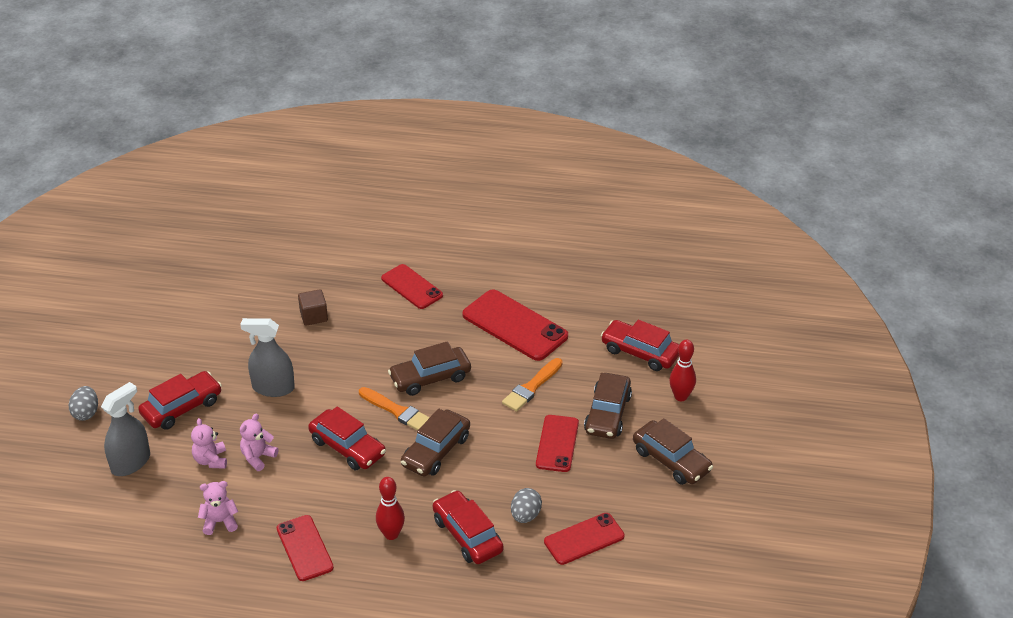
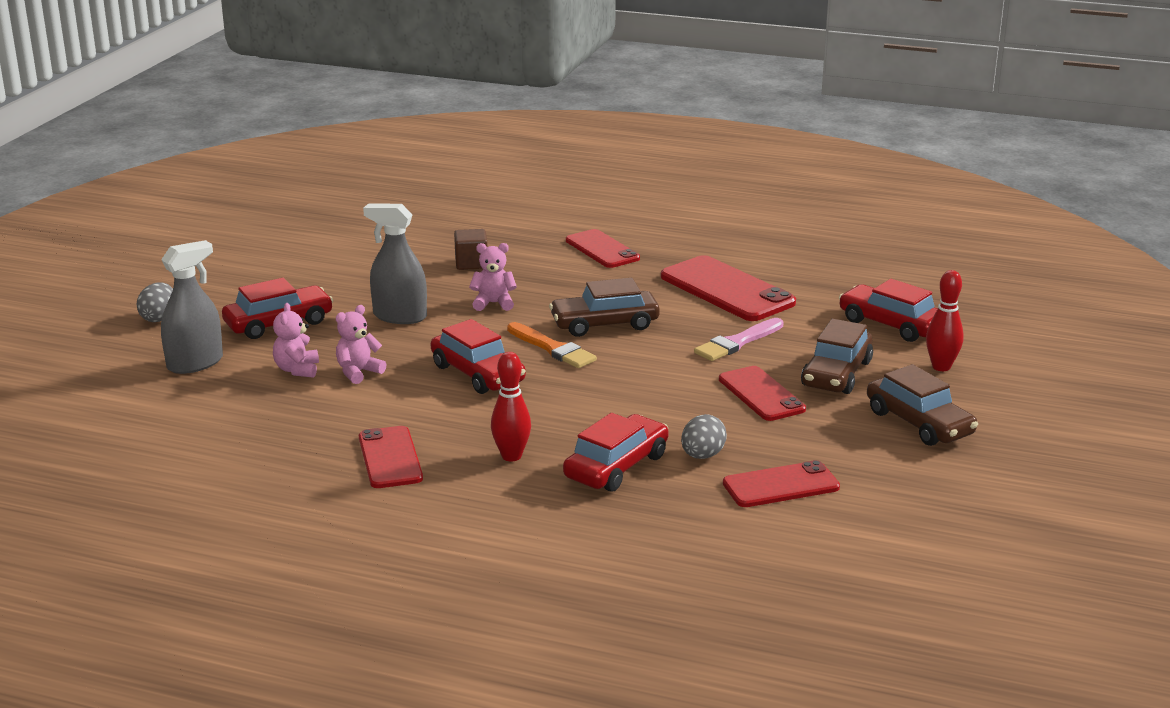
camera: 10 degrees right, 15 degrees down
(220, 522) = (287, 424): pink teddy bear -> pink teddy bear (493, 303)
(436, 451) = (594, 387): brown car -> none
(467, 535) = (616, 466): red car -> red car turned 60 degrees clockwise
(531, 387) = (737, 342): orange brush -> pink brush
(557, 443) = (761, 394): red phone -> red phone turned 45 degrees counterclockwise

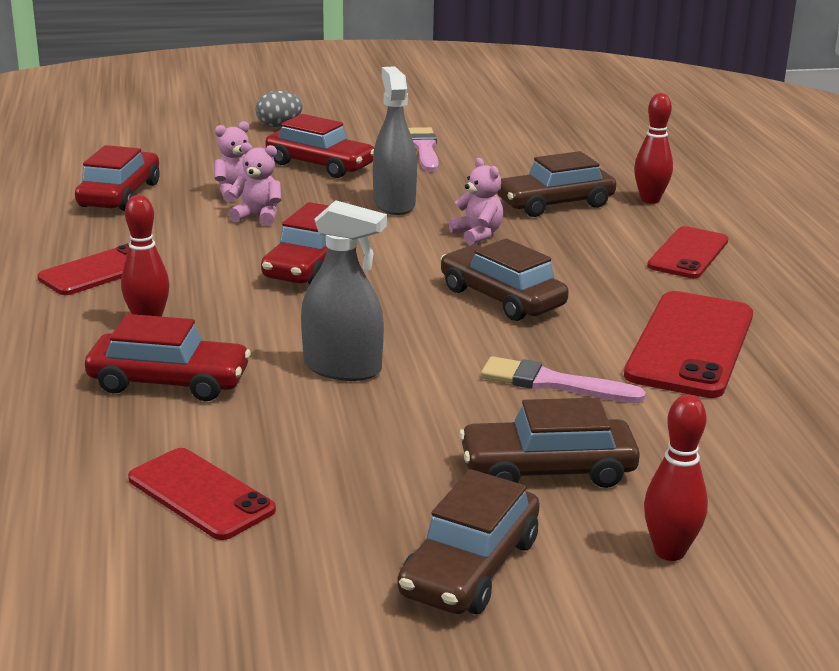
camera: 60 degrees right, 0 degrees up
(195, 363) = (210, 157): grey spray bottle -> grey spray bottle (342, 368)
(301, 276) = (424, 149): none -> pink brush
(471, 263) = (555, 204): brown cube -> brown car
(503, 233) = (650, 200): none -> red bowling pin
(553, 348) = (409, 286): orange brush -> none
(702, 456) = (235, 426): grey egg -> none
(761, 394) = (430, 429): red phone -> none
(891, 324) = (753, 481): red car -> red car (120, 195)

